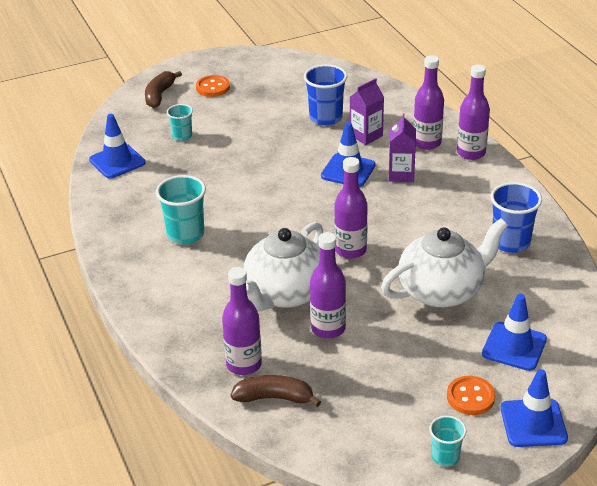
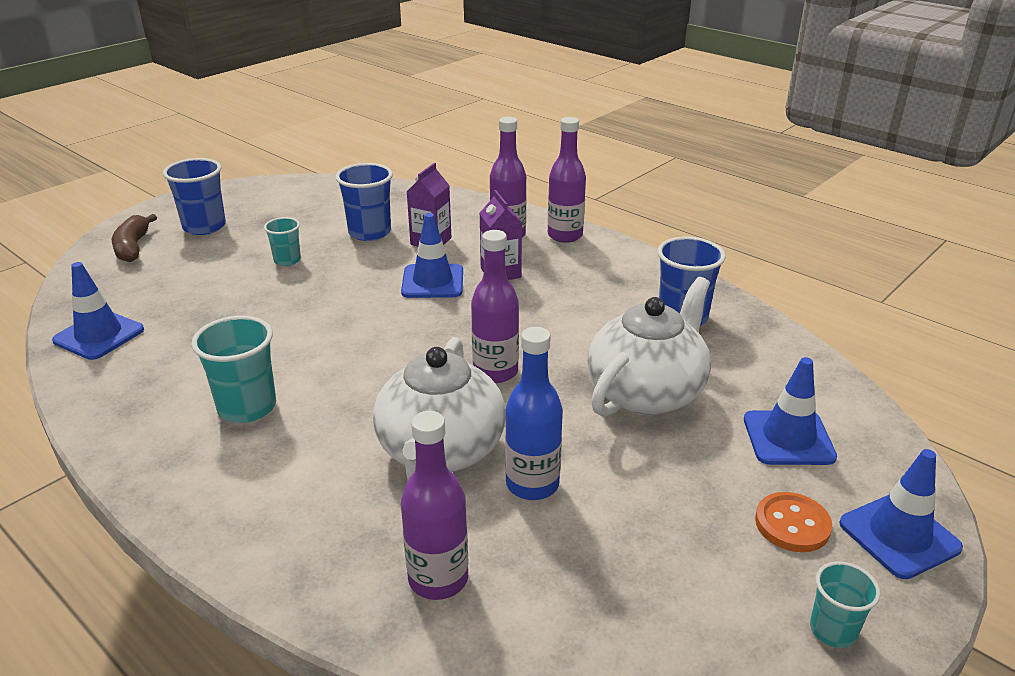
camera: 25 degrees left, 5 degrees down
(182, 136) = (186, 286): turquoise cup -> turquoise cup (287, 260)
(213, 87) = (204, 227): orange button -> blue cup
(274, 398) = (518, 620): brown banana -> none
(328, 328) = (532, 484): purple bottle -> blue bottle

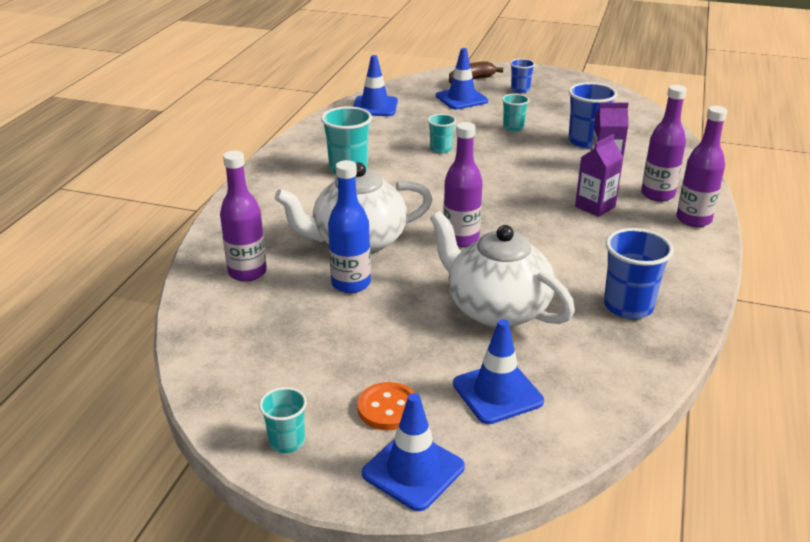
camera: 65 degrees right, 0 degrees up
(204, 227) = (520, 90): blue cup -> blue cup, size x0.59
(279, 322) = (441, 149): none -> turquoise cup
(432, 282) = (548, 184): blue traffic cone -> blue traffic cone (461, 99)
(646, 392) = (496, 309): white teapot -> white teapot turned 150 degrees counterclockwise

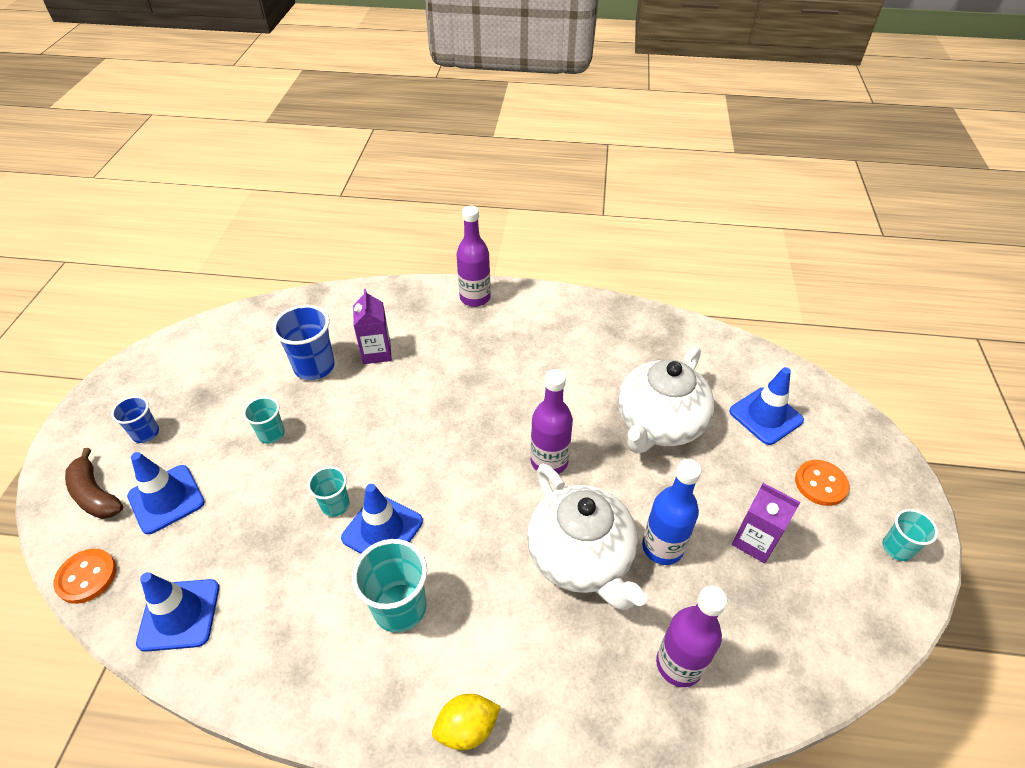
camera: 100 degrees left, 15 degrees up
(255, 187) = (467, 728): none -> yellow lemon
(411, 83) = (87, 577): none -> orange button
(413, 470) = (873, 458): blue traffic cone -> blue traffic cone (382, 529)
(595, 206) = (463, 360): purple carton -> purple carton (754, 541)
(628, 306) = (622, 342): blue cup -> none
(657, 194) = (432, 317): purple bottle -> none

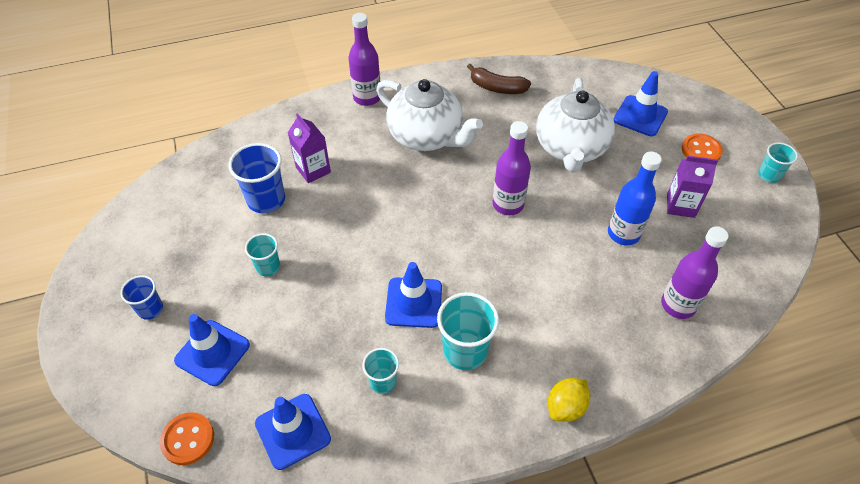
camera: 25 degrees left, 5 degrees up
(95, 494) = (142, 375): brown banana -> brown banana (497, 87)
(335, 505) = (363, 300): turquoise cup -> turquoise cup (383, 381)
(581, 557) = (572, 263): white teapot -> white teapot (426, 136)

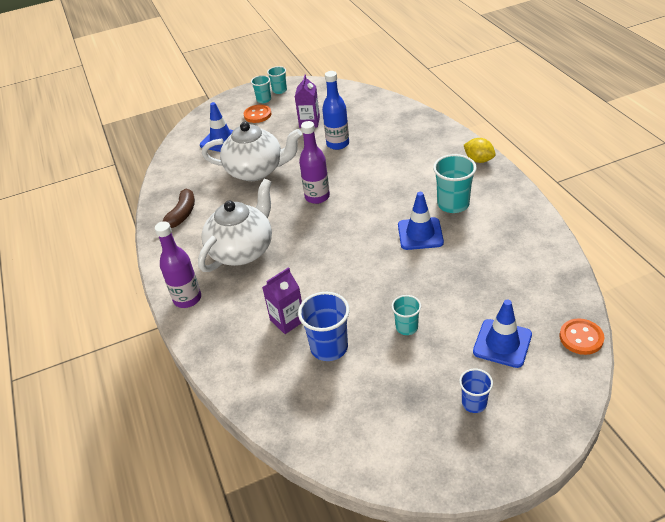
camera: 90 degrees left, 10 degrees down
(293, 431) = (547, 279): blue traffic cone -> none
(383, 381) = (491, 240): turquoise cup -> turquoise cup (264, 100)
(678, 305) = (391, 122): purple bottle -> none

